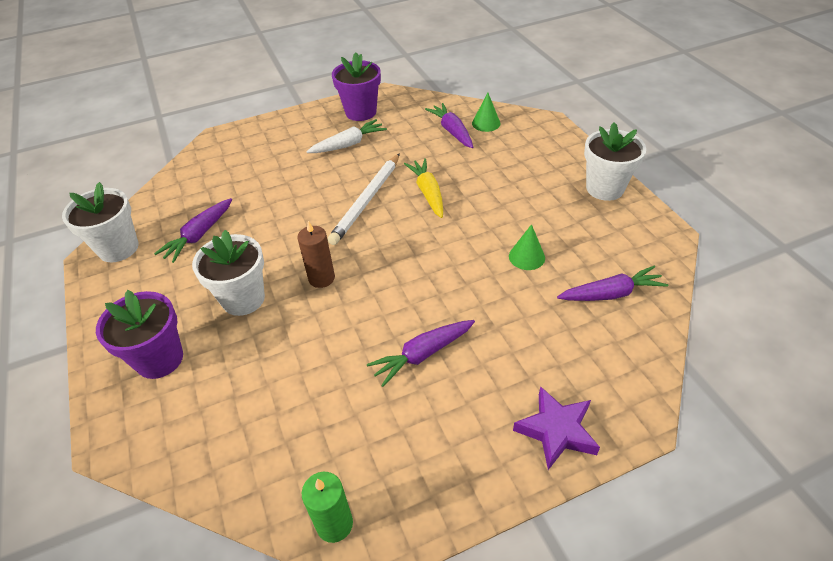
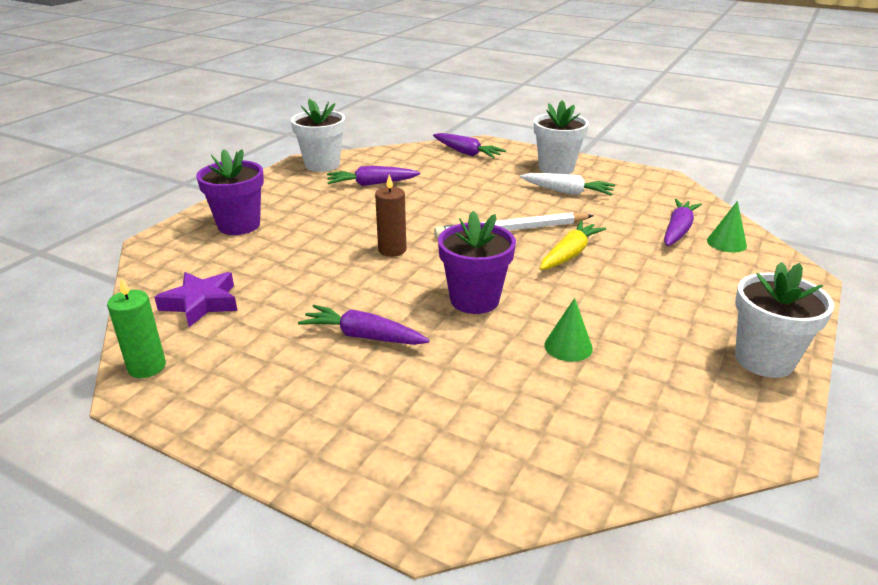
camera: 50 degrees right, 15 degrees down
(243, 299) = (330, 228): white flower pot -> white flower pot (556, 168)
(361, 112) = (618, 179): purple flower pot -> purple flower pot (474, 300)
(556, 431) = (350, 460): purple star -> purple star (201, 303)
(611, 293) = (595, 429): purple carrot -> purple carrot (467, 153)

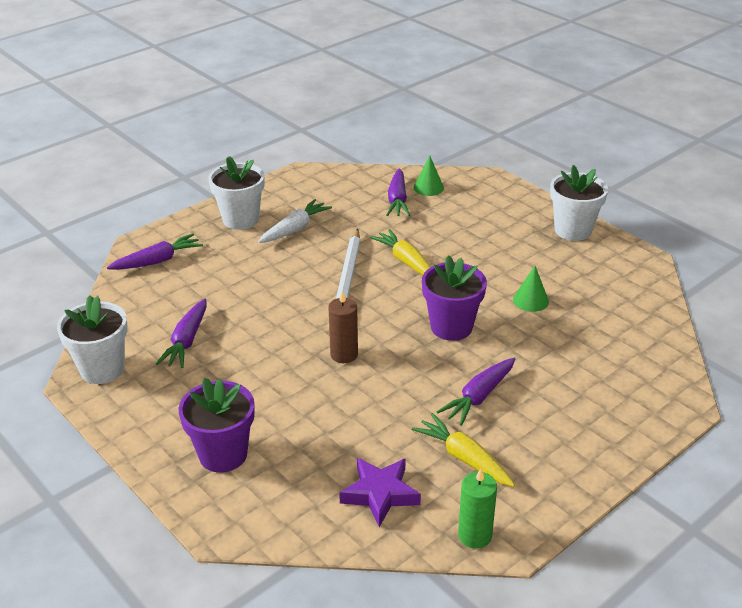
camera: 70 degrees left, 5 degrees up
(261, 342) = (464, 458): none -> yellow carrot
(678, 230) = (397, 200): purple carrot -> purple carrot turned 135 degrees counterclockwise

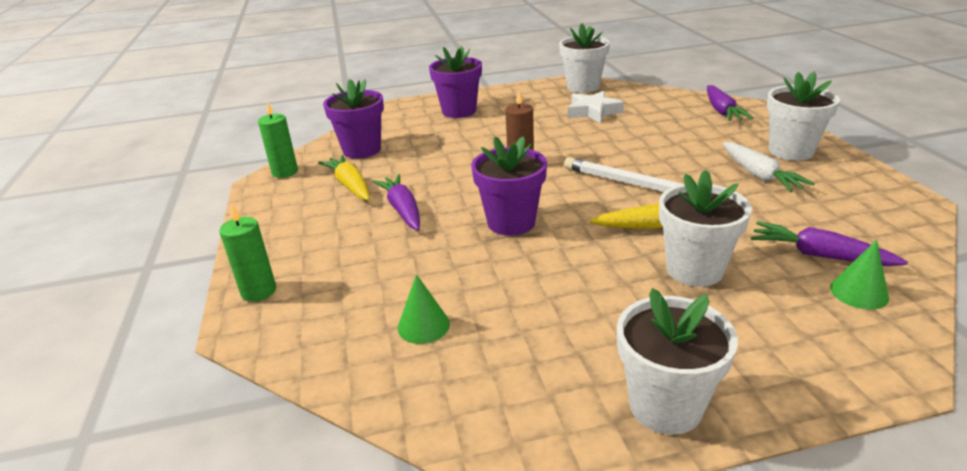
camera: 120 degrees right, 5 degrees down
(187, 341) = (593, 112): purple carrot -> white star
(380, 494) = (362, 150): purple star -> purple flower pot
(449, 238) = (694, 270): none -> white flower pot
(464, 458) = (350, 185): yellow carrot -> yellow carrot turned 105 degrees counterclockwise
(531, 300) = (513, 289): green cone -> green cone (423, 325)
(648, 422) = (258, 291): none -> green candle

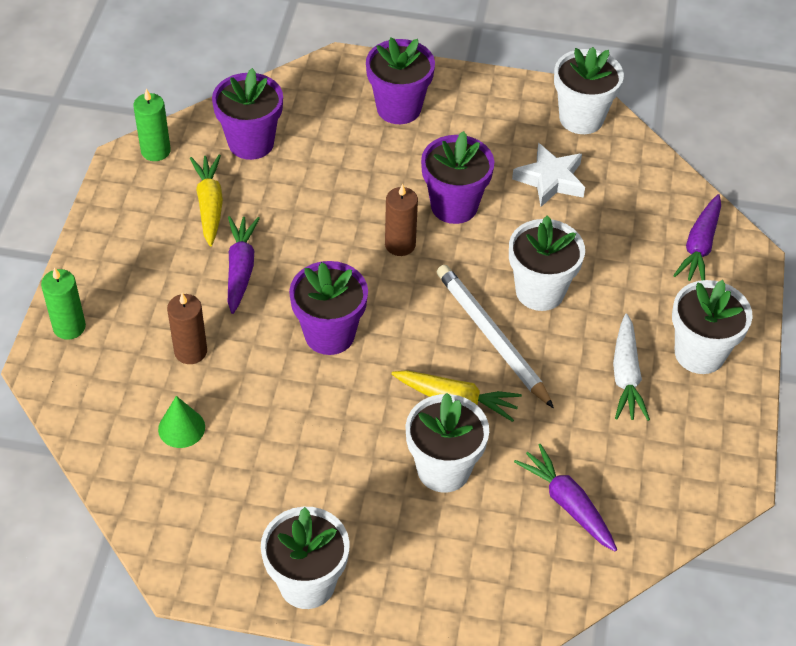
camera: 20 degrees right, 20 degrees up
(394, 270) = (190, 351): none -> brown candle
(541, 137) = (454, 206): none -> purple flower pot
(646, 156) = (540, 291): none -> white flower pot
(859, 292) = (555, 557): green cone -> none

